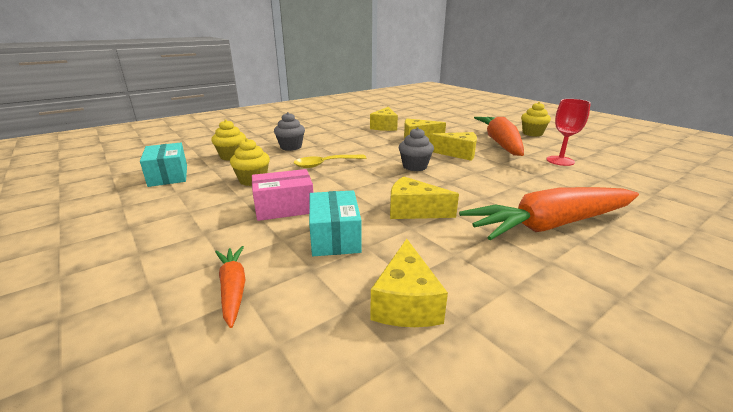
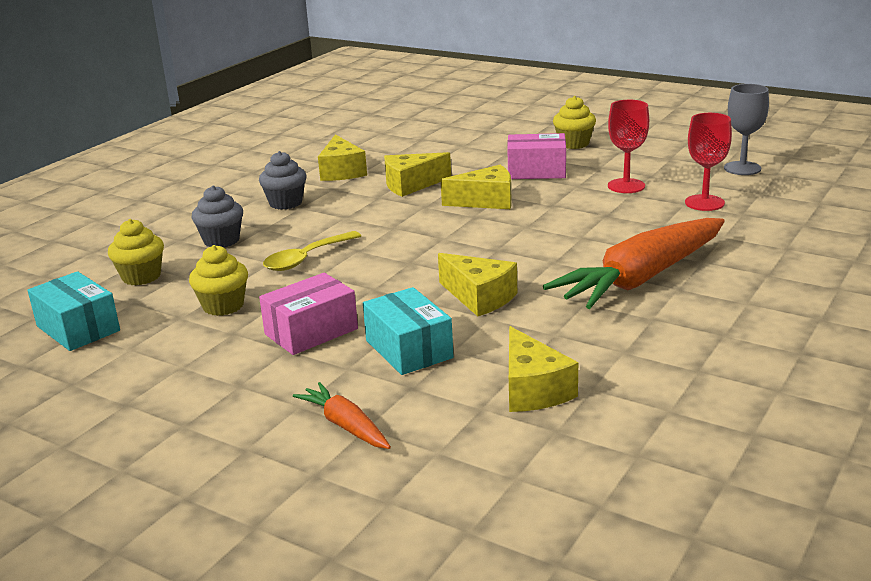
camera: 20 degrees left, 0 degrees up
(413, 211) = (479, 297): yellow cheese -> yellow cheese turned 135 degrees counterclockwise
(415, 166) = (439, 235): grey cupcake -> grey cupcake (285, 203)
(500, 143) = (536, 171): orange carrot -> pink box
(620, 181) = (704, 203): none -> red goblet
(656, 164) = (742, 168): none -> grey goblet

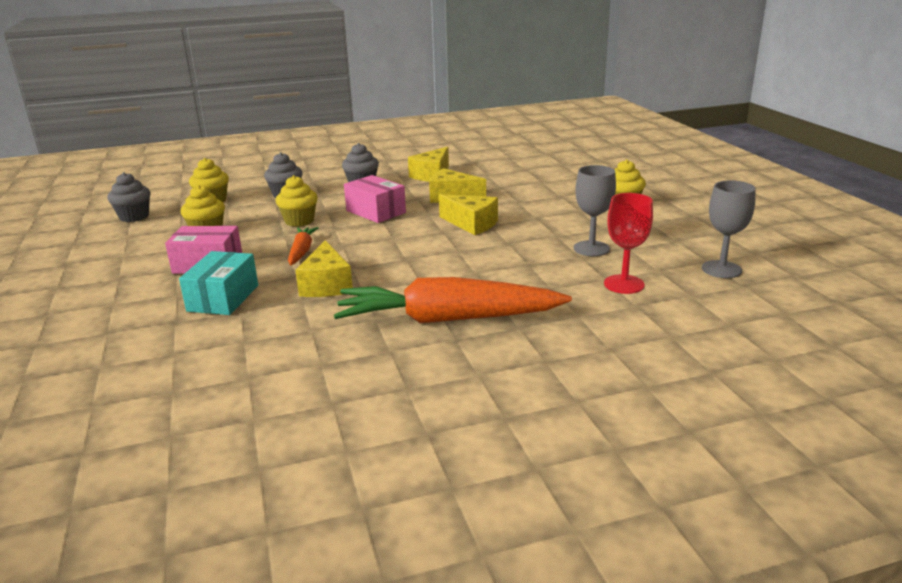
camera: 40 degrees right, 0 degrees up
(78, 328) = (134, 217): turquoise box -> grey cupcake
(306, 258) = (299, 221): yellow spoon -> yellow cupcake
(345, 425) = (103, 325): orange carrot -> orange carrot (302, 251)
(533, 389) = (220, 358): yellow cheese -> none
(536, 171) = (551, 215): pink box -> pink box (376, 212)
(626, 186) = (591, 248): red goblet -> grey goblet

